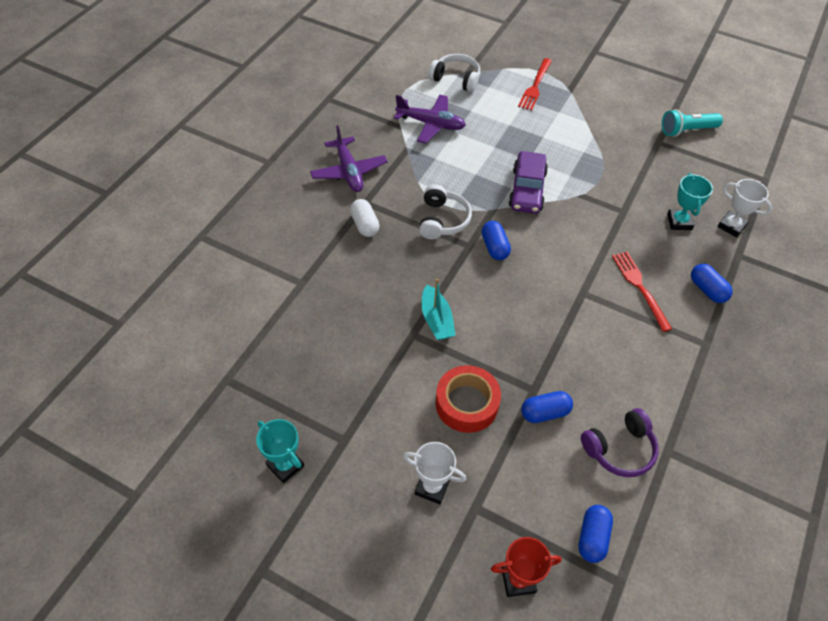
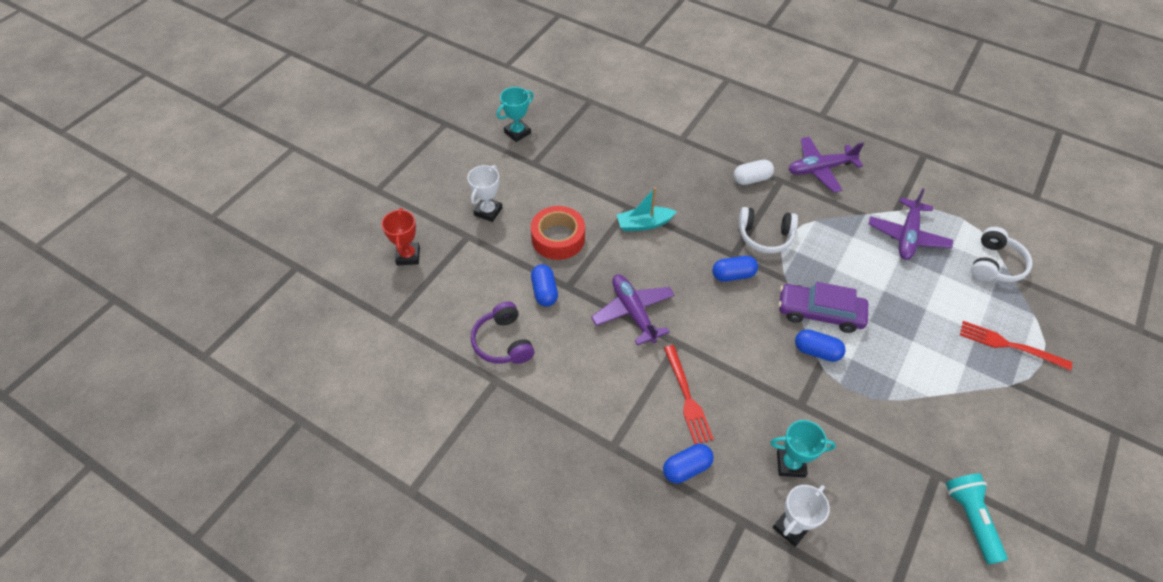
camera: 95 degrees right, 0 degrees up
(555, 329) = (633, 312): none -> purple plane
(592, 538) = (429, 308): blue capsule -> blue capsule (816, 351)
(639, 287) = (687, 397): red fork -> red fork turned 90 degrees clockwise

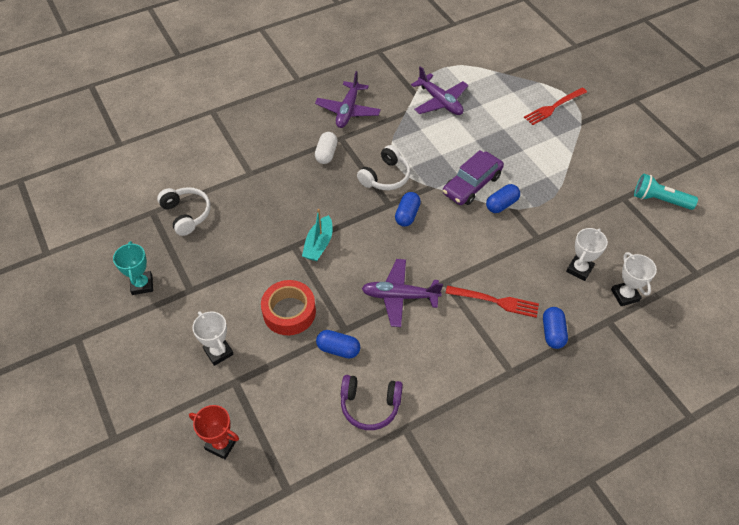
camera: 60 degrees left, 0 degrees up
(790, 464) = (579, 269): turquoise trophy -> white trophy
(995, 264) = (491, 75): white headphones -> white headphones (186, 214)

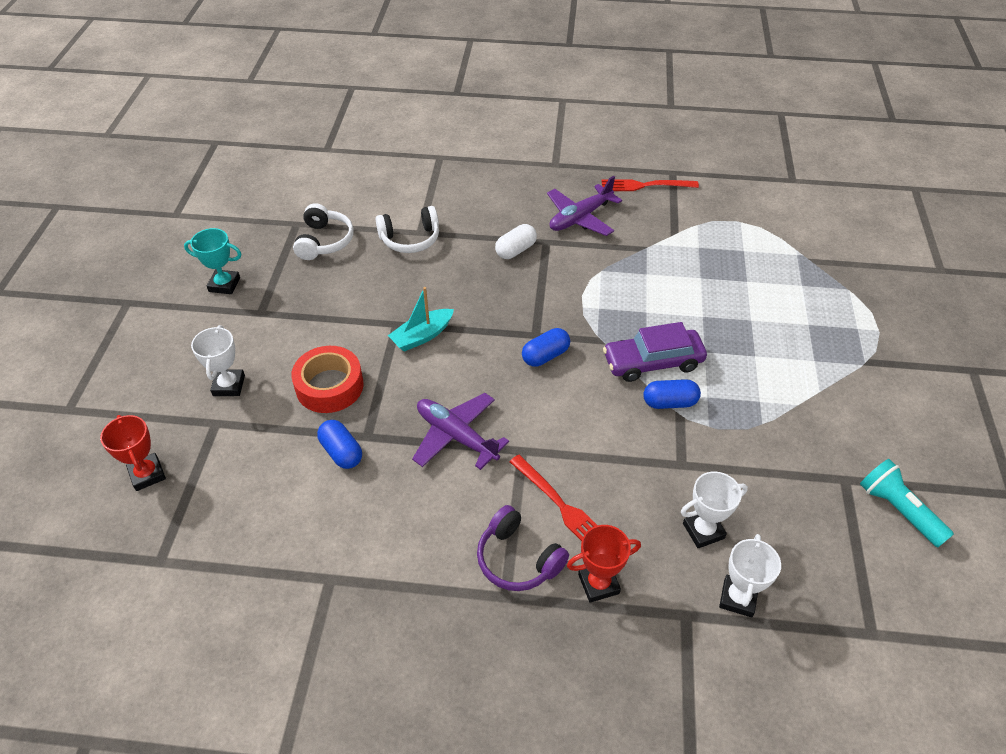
camera: 35 degrees right, 5 degrees down
(142, 285) = (224, 285): turquoise trophy -> turquoise trophy turned 75 degrees clockwise
(370, 405) = (318, 530): purple headphones -> purple headphones (518, 559)
(385, 177) = (558, 304): white headphones -> white headphones (410, 239)
(440, 101) = (697, 255): purple plane -> none
(552, 333) = (598, 584): blue capsule -> red trophy
(553, 107) = (842, 326): red fork -> red fork (644, 186)

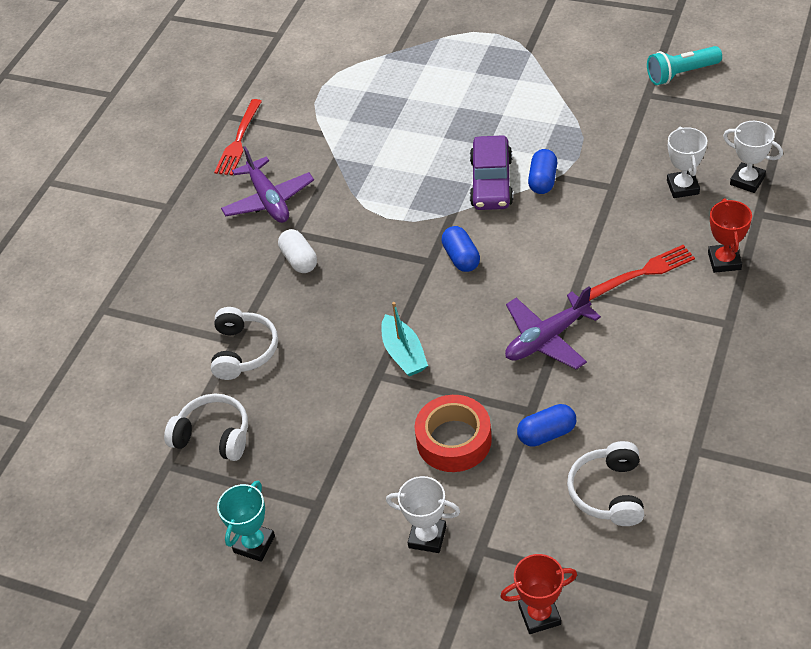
camera: 70 degrees left, 0 degrees up
(276, 510) = (608, 492): none -> white headphones
(518, 559) = (693, 310): purple headphones -> none

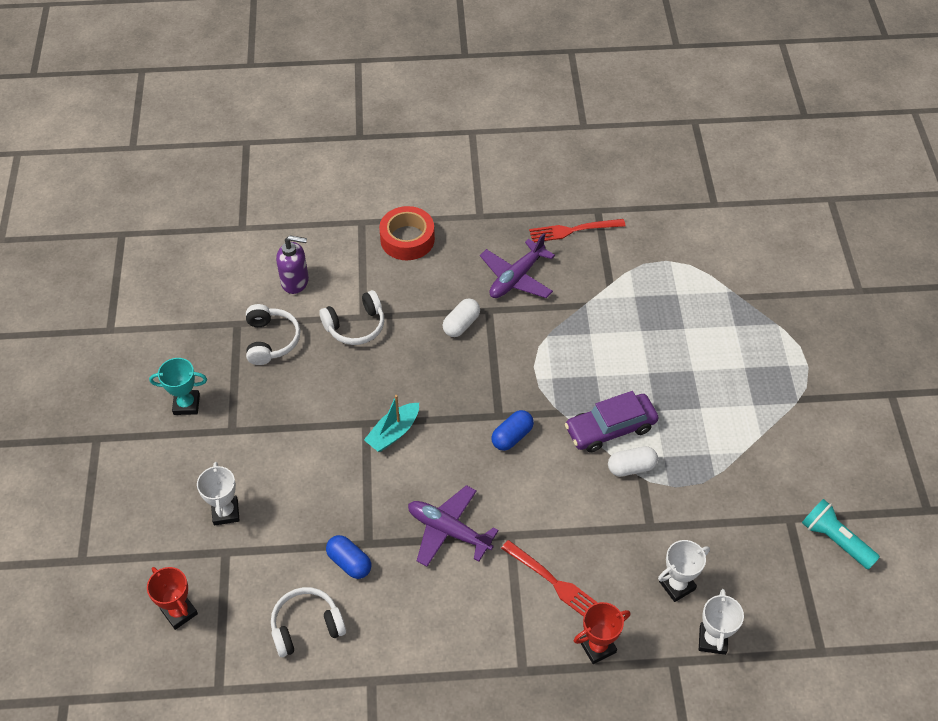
camera: 60 degrees right, 5 degrees up
(144, 392) = (295, 281): none -> purple soap dispenser
(454, 440) = (320, 498): red tape -> red tape (407, 239)
(543, 180) = (631, 467): blue capsule -> white capsule

